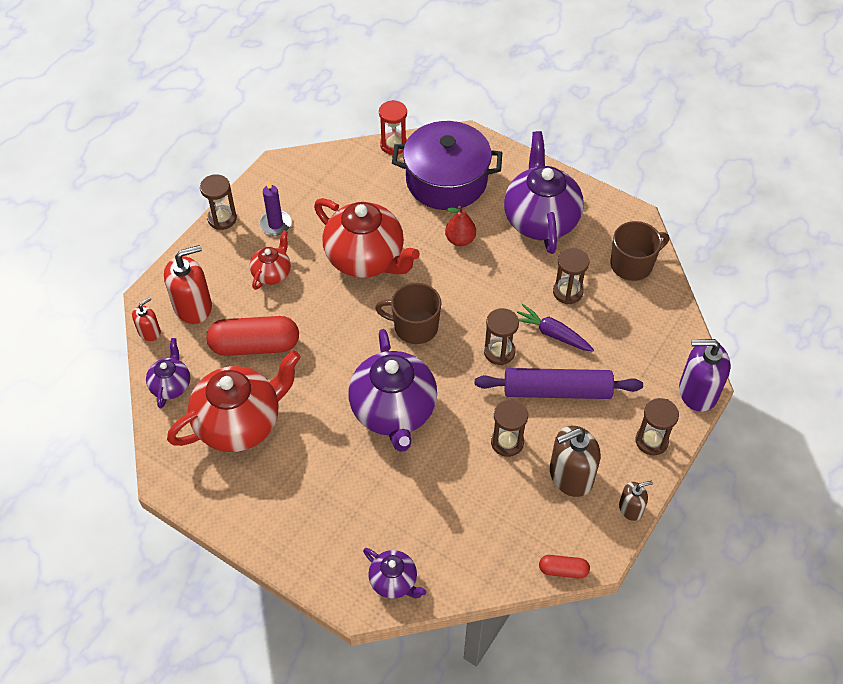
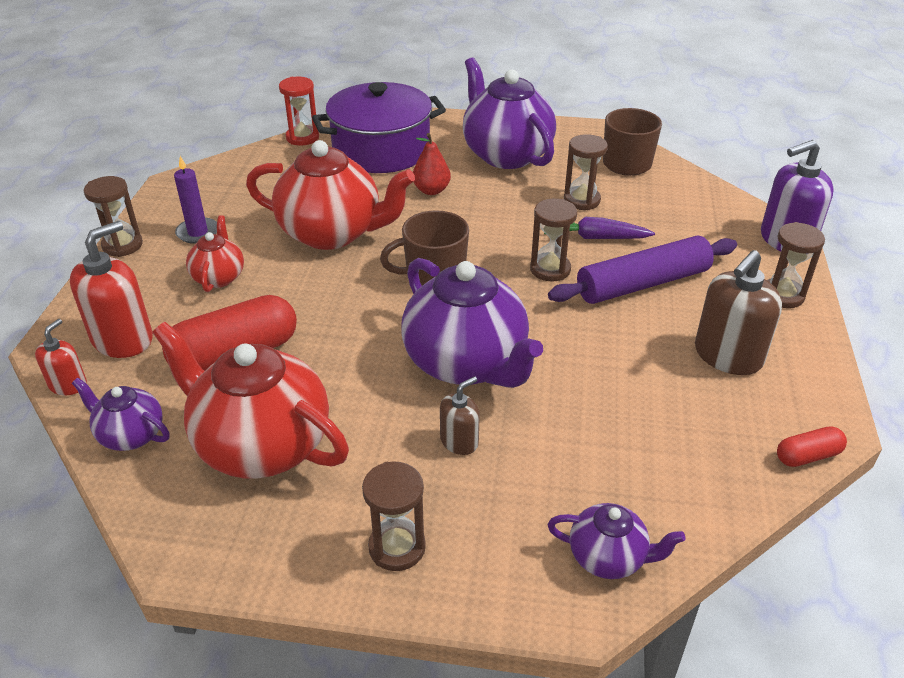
camera: 25 degrees left, 15 degrees down
(171, 385) = (130, 435): purple teapot -> purple teapot turned 45 degrees counterclockwise
(240, 423) = (261, 445): red teapot -> red teapot turned 90 degrees counterclockwise
(507, 442) = (628, 348): brown hourglass -> brown hourglass (397, 547)
(631, 508) = (821, 364): brown soap dispenser -> brown soap dispenser (459, 441)

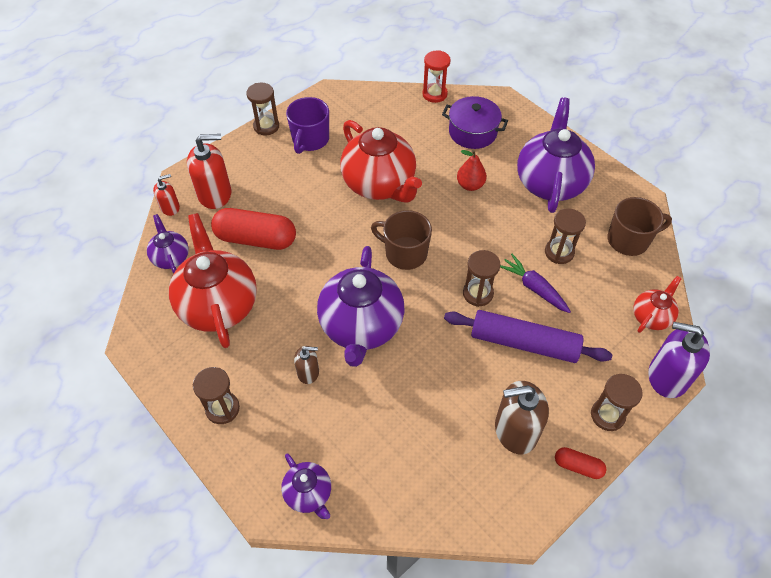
camera: 40 degrees right, 15 degrees up
(198, 232) = (310, 140): purple candle -> purple mug
(219, 277) = (293, 180): red teapot -> red teapot (651, 316)
(381, 150) = (472, 132): purple pot -> purple pot, size x0.65
(807, 456) = (481, 527): red capsule -> red capsule (578, 466)

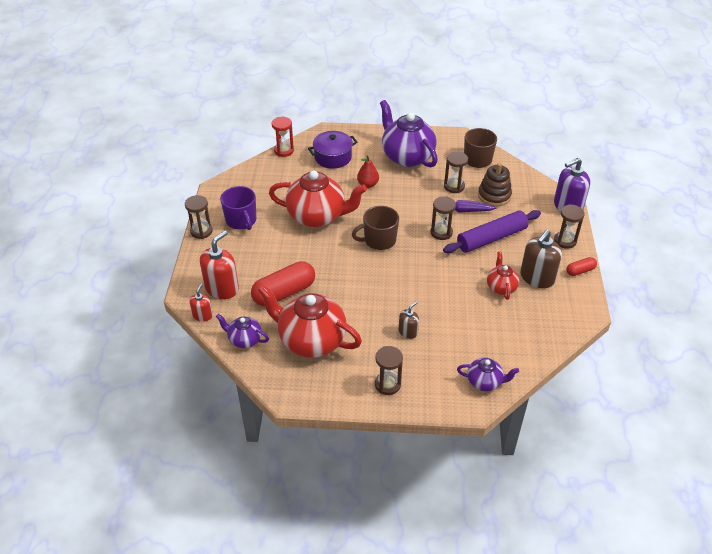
camera: 45 degrees left, 10 degrees down
(361, 327) = (405, 290): purple teapot -> none
(592, 296) = (494, 196): none -> brown stacking toy
(651, 316) = (530, 186): red teapot -> red teapot (501, 287)

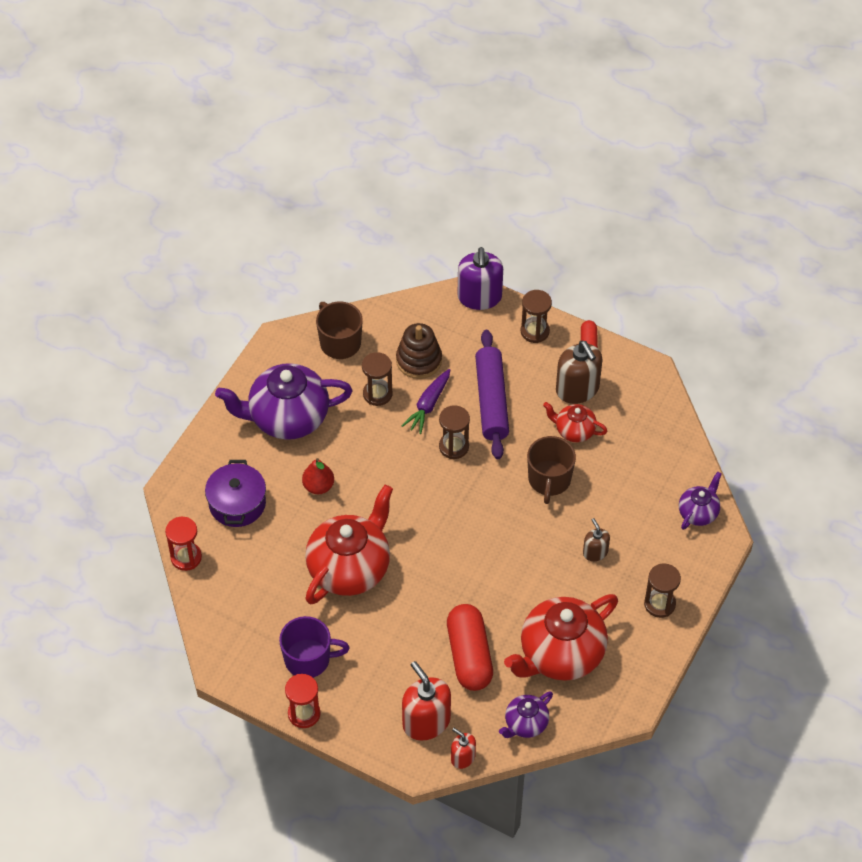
camera: 65 degrees left, 10 degrees up
(201, 231) = (304, 714): brown hourglass -> red hourglass
(379, 240) = (432, 518): brown mug -> brown mug (549, 480)

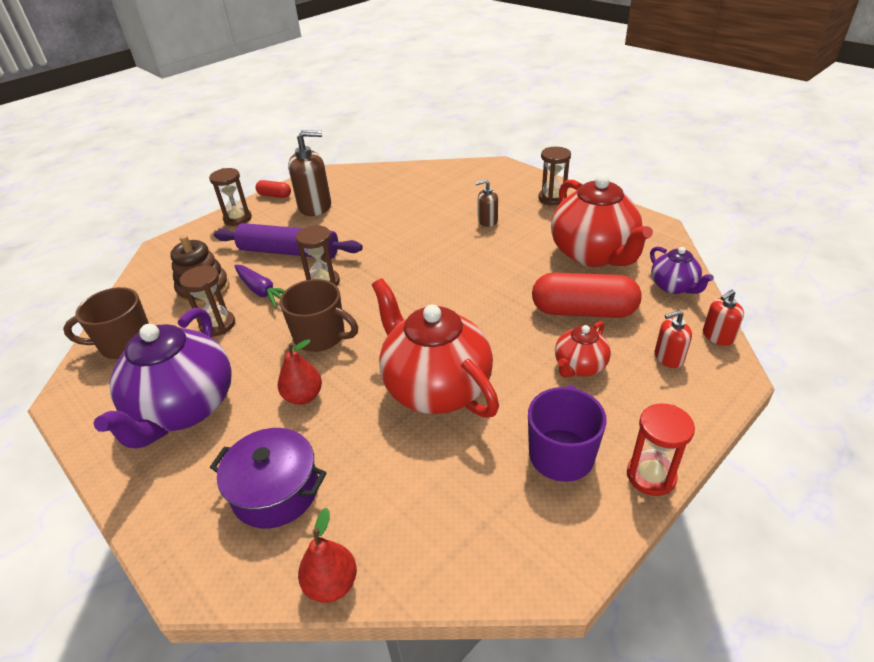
camera: 70 degrees left, 15 degrees down
(186, 557) = (331, 584): red hourglass -> red pear
(426, 721) = (668, 357): red soap dispenser -> red soap dispenser, size x0.54
(479, 297) = (171, 242): purple soap dispenser -> none
(549, 480) = (398, 233): brown mug -> brown mug (321, 336)
(574, 431) = (355, 214): red teapot -> red teapot (579, 366)
(698, 512) = (470, 171): purple teapot -> none

